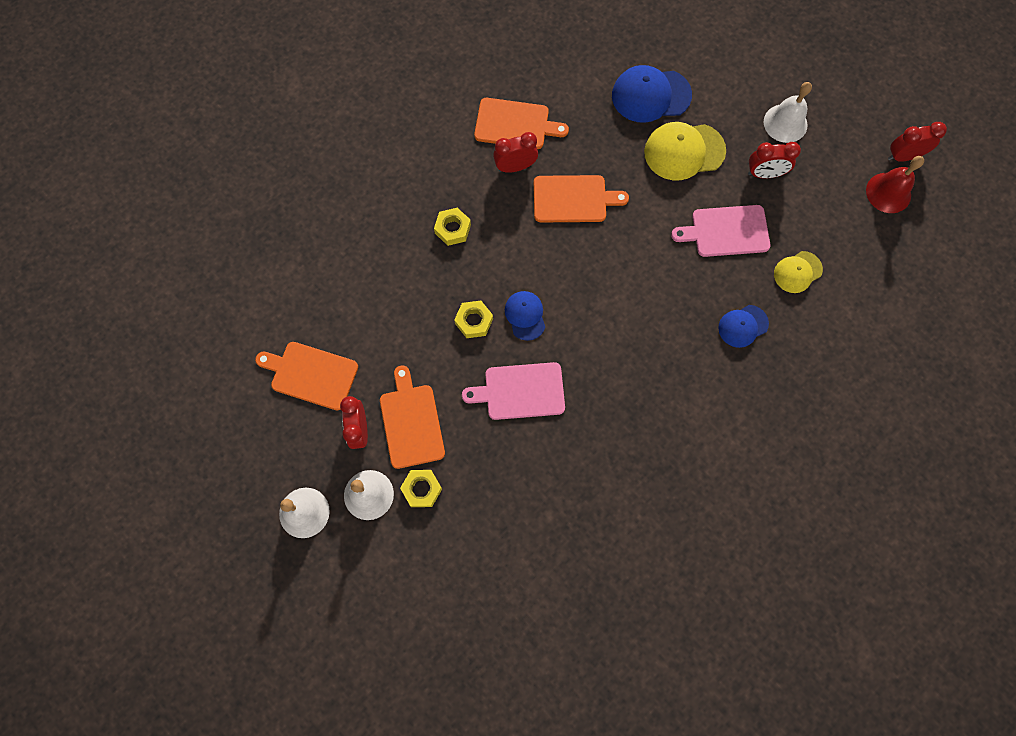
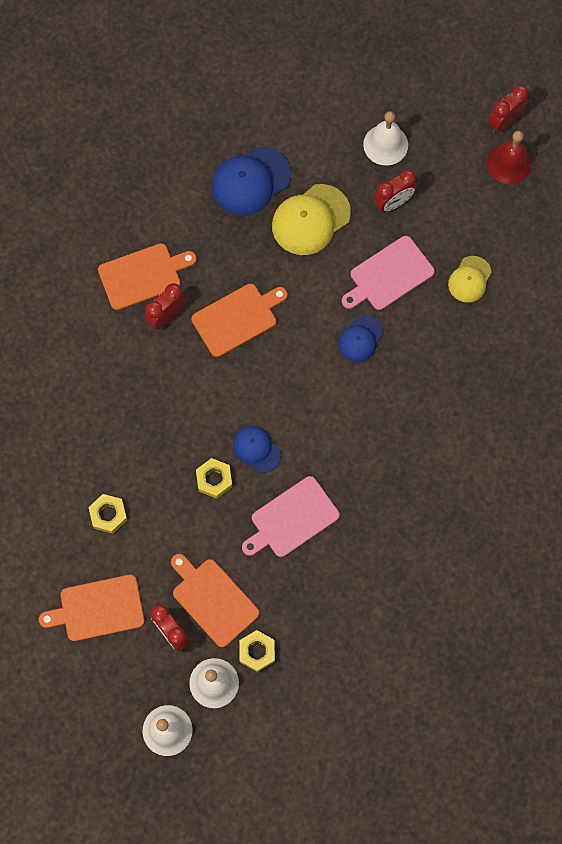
camera: 30 degrees left, 0 degrees up
(453, 229) = (144, 406): yellow nut -> yellow nut (108, 515)
(743, 326) = (449, 354): blue cap -> blue cap (360, 339)

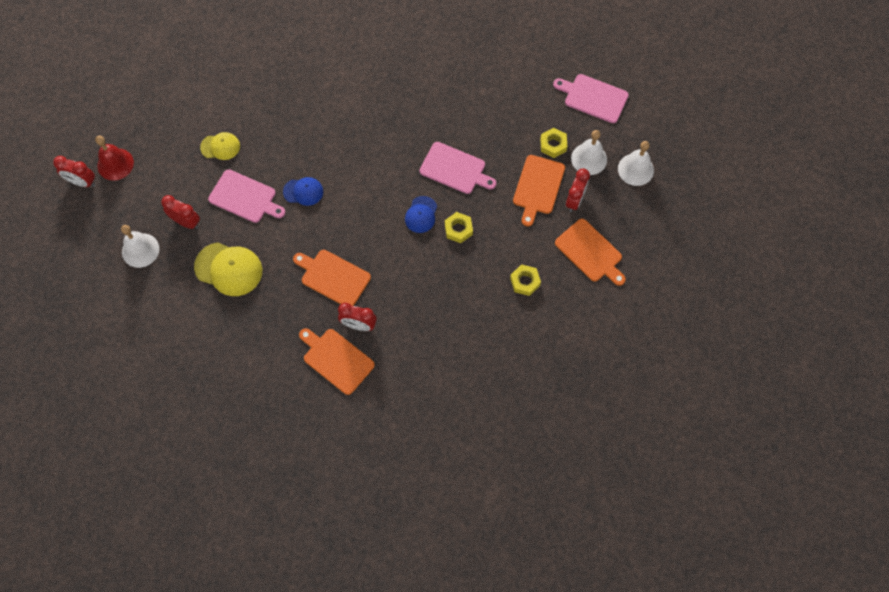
camera: 120 degrees left, 5 degrees down
(251, 181) = (219, 326): blue cap -> none
(292, 742) = (593, 98): none -> pink cutting board

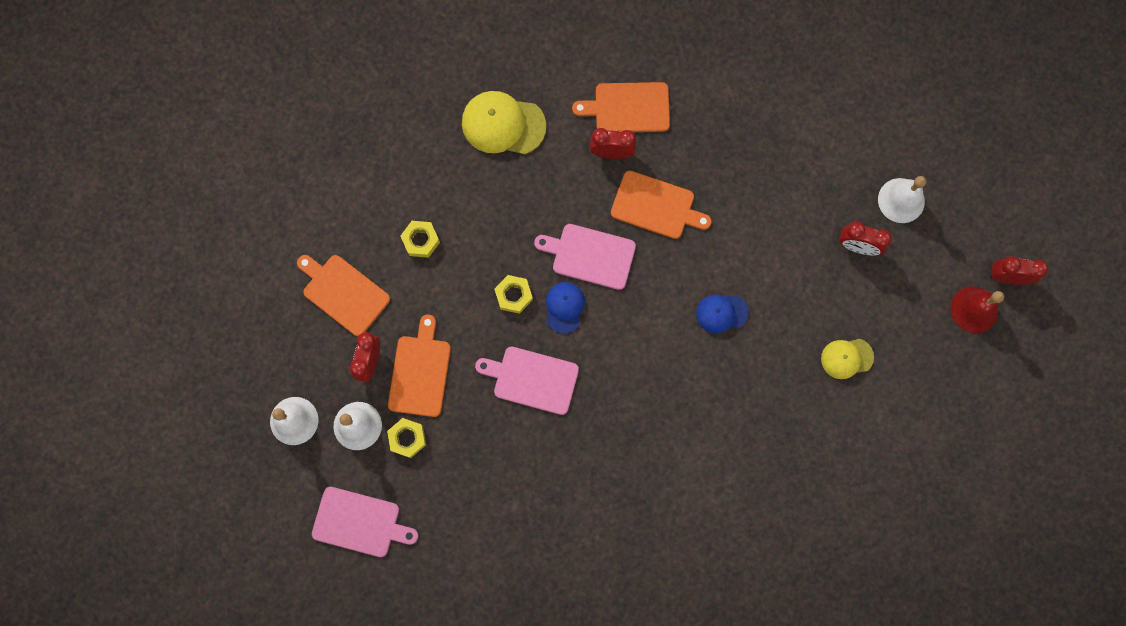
camera: 170 degrees right, 10 degrees up
(229, 269) = (785, 195): yellow cap -> yellow cap (503, 124)
(245, 197) = (794, 292): pink cutting board -> pink cutting board (590, 256)
(336, 360) = (628, 108): orange cutting board -> orange cutting board turned 150 degrees clockwise

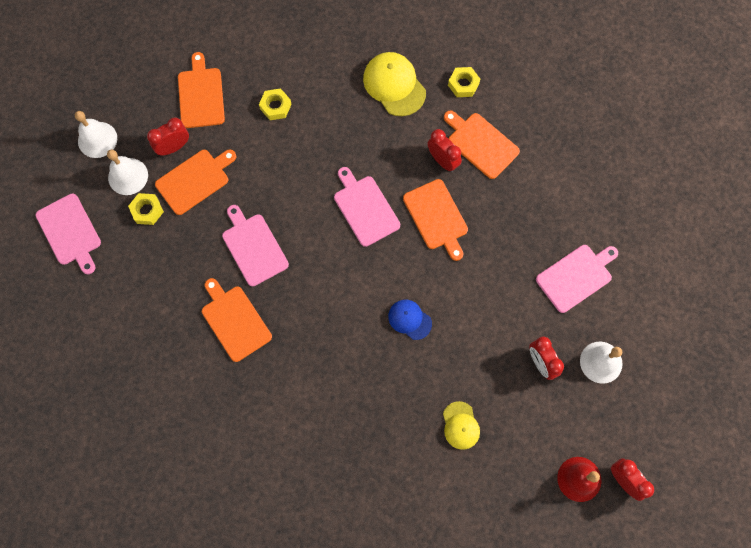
camera: 45 degrees right, 5 degrees down
(513, 295) = (295, 188): yellow nut -> yellow nut (463, 84)
(564, 307) = (317, 224): blue cap -> none
(582, 455) = (235, 321): none -> orange cutting board
(815, 148) = (576, 277): none -> pink cutting board
(846, 358) = (460, 425): yellow cap -> yellow cap turned 135 degrees counterclockwise

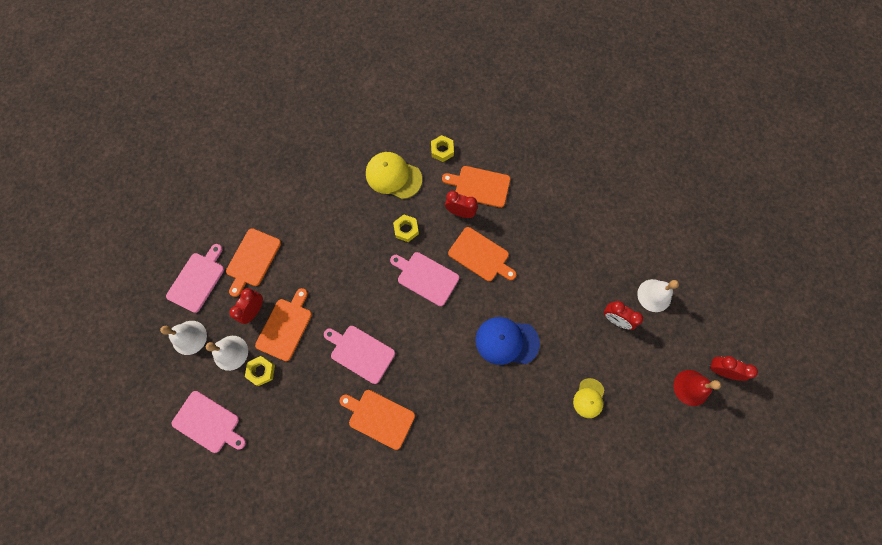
camera: 30 degrees left, 0 degrees up
(201, 95) = (252, 259): orange cutting board -> orange cutting board turned 120 degrees counterclockwise
(275, 106) = (315, 238): yellow nut -> yellow nut (406, 229)
(409, 319) = (506, 341): blue cap -> blue cap, size x1.67
(460, 425) = (589, 398): yellow cap -> yellow cap turned 60 degrees clockwise
(576, 277) = (601, 244): pink cutting board -> pink cutting board (197, 280)

